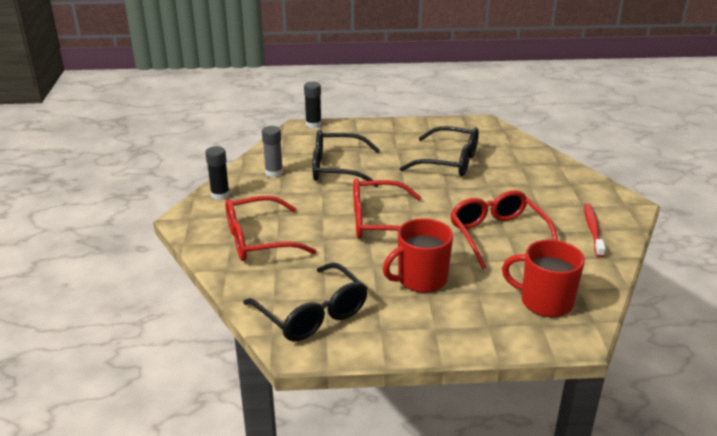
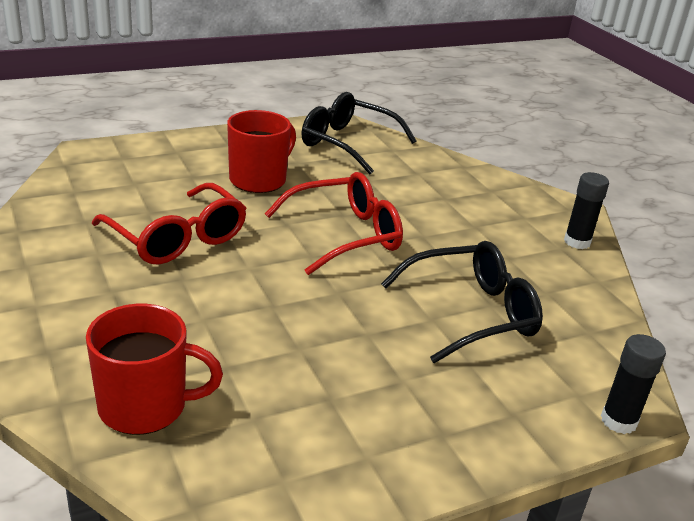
camera: 155 degrees right, 0 degrees up
(259, 240) = (464, 196): red glasses -> none
(274, 173) = (554, 288): grey glue stick -> none
(448, 161) = (291, 365): black glasses -> none
(544, 301) = (117, 175): red mug -> red mug (145, 406)
(593, 230) = (32, 264): red toothbrush -> none

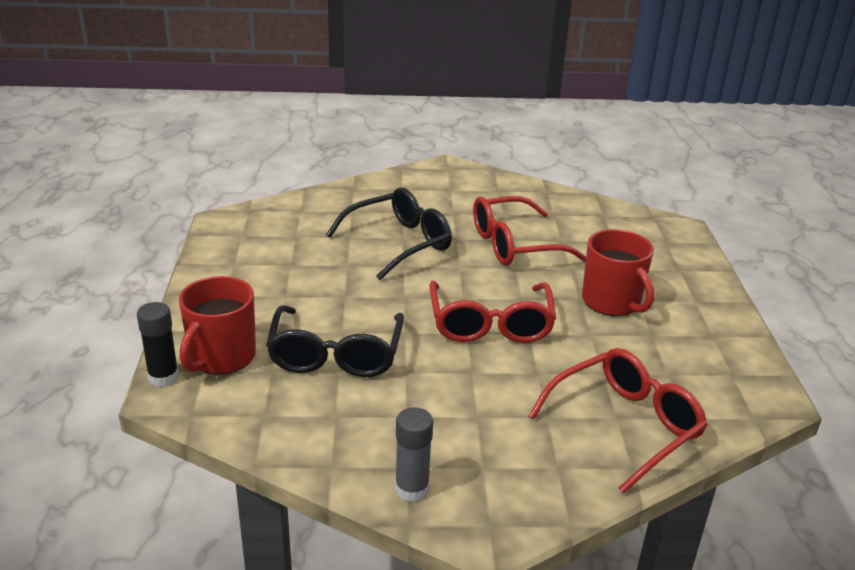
camera: 115 degrees right, 0 degrees up
(145, 406) = (332, 208): red mug -> red mug (221, 357)
(348, 143) = (704, 385): black glasses -> black glasses (398, 243)
(424, 170) = (624, 426): none -> red glasses
(577, 242) = (412, 489): black glue stick -> grey glue stick

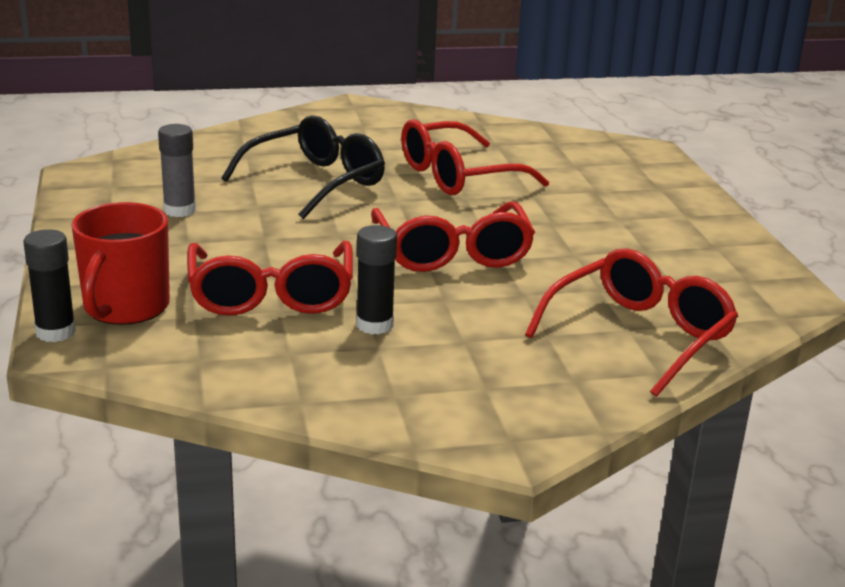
camera: 10 degrees left, 5 degrees down
(336, 354) = (271, 294): black glasses -> red glasses
(409, 393) = (374, 325): none -> black glue stick
(412, 489) = (406, 414): grey glue stick -> grey glue stick (179, 210)
(612, 302) = (590, 223): red mug -> none

